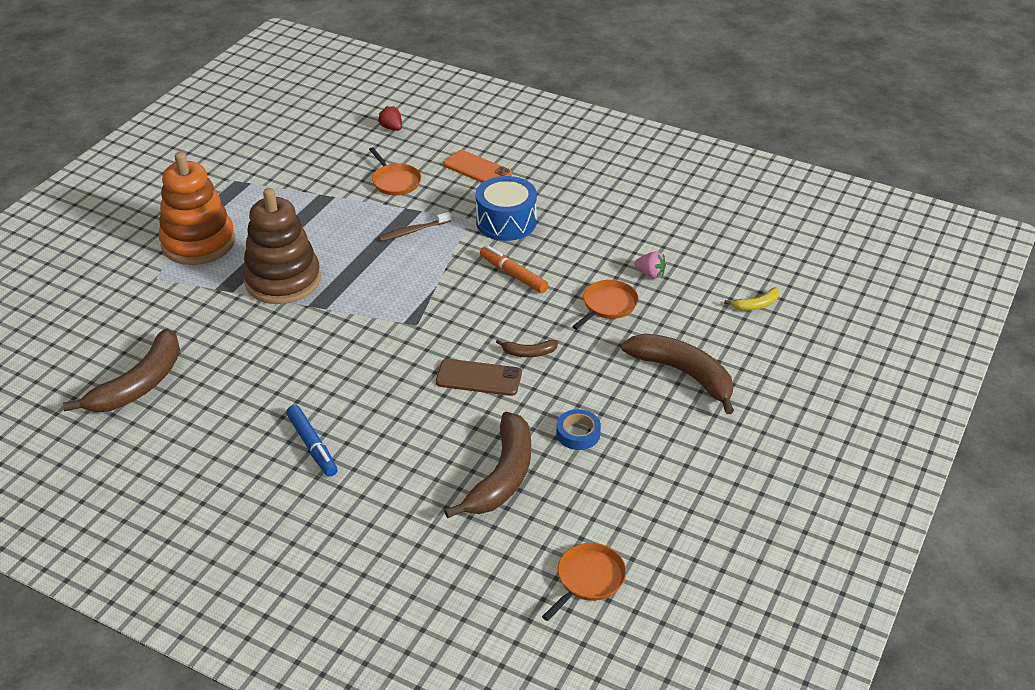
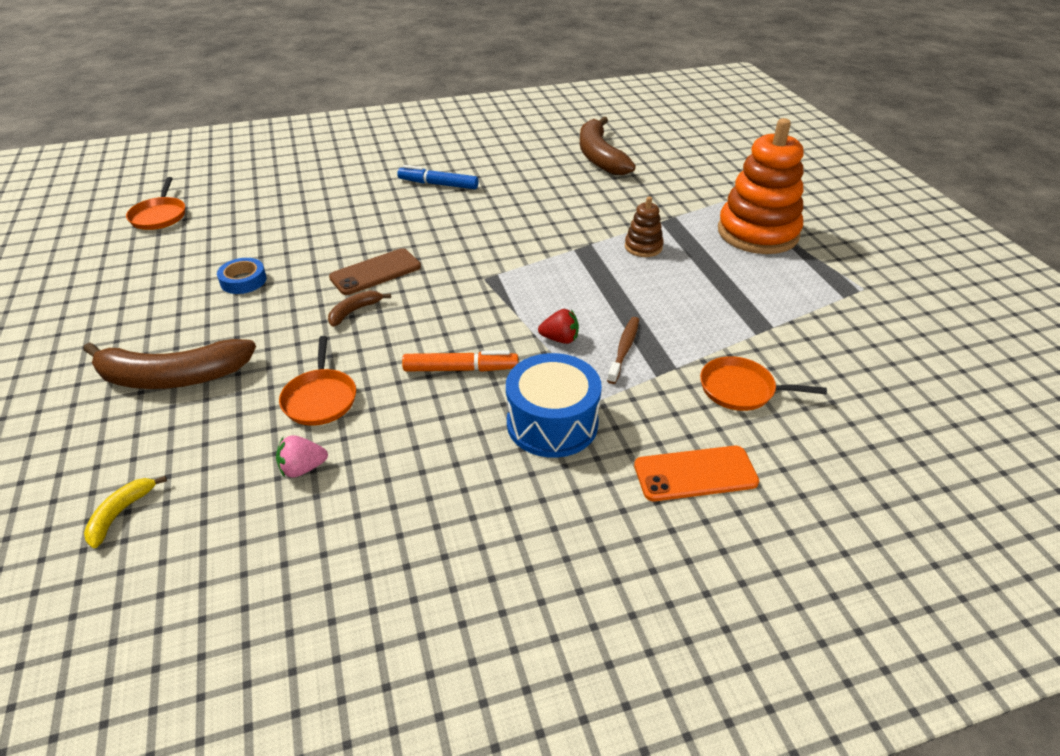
camera: 135 degrees right, 0 degrees up
(283, 280) = (643, 247): brown stacking toy -> brown stacking toy, size x0.46
(391, 128) = (889, 459): red strawberry -> red strawberry (560, 339)
(503, 476) = (280, 231): brown banana -> none

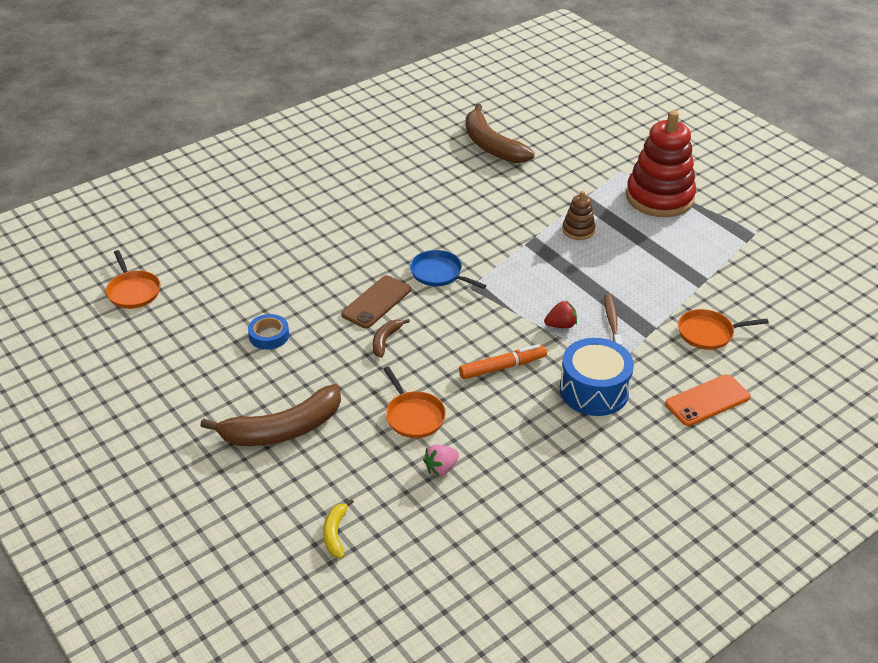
camera: 20 degrees left, 0 degrees up
(438, 184) = (368, 204): blue marker -> none
(461, 258) = (438, 273): none -> blue pan
(757, 233) = (659, 198): orange stacking toy -> red stacking toy

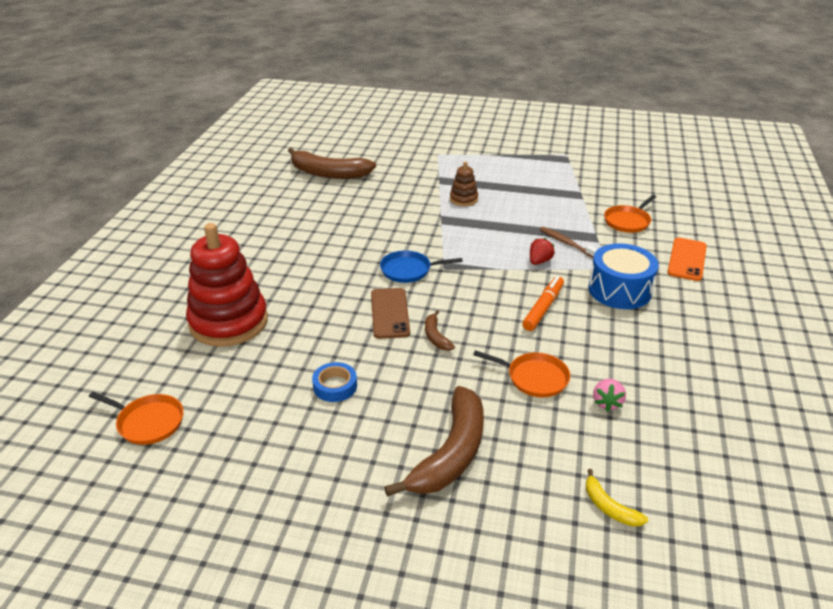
camera: 40 degrees left, 5 degrees down
(659, 198) = (485, 159): red stacking toy -> red stacking toy (229, 322)

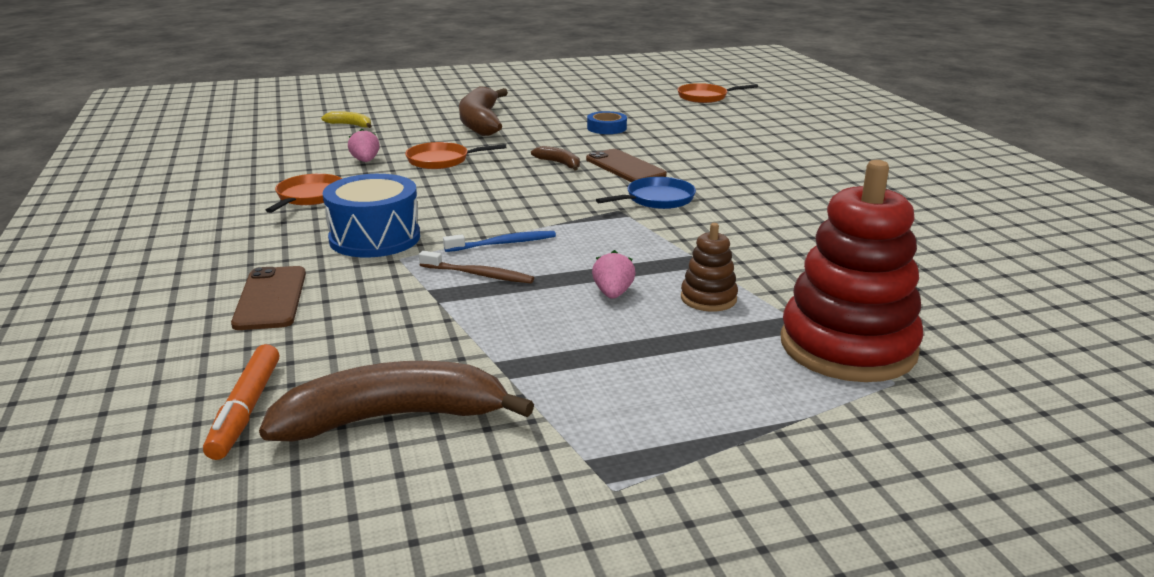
camera: 150 degrees right, 10 degrees down
(229, 322) = (756, 136): red stacking toy -> red stacking toy (847, 347)
(328, 173) = (985, 280): brown banana -> brown banana (392, 418)
(505, 213) = (613, 293): none -> pink strawberry
(539, 261) = (503, 243): red strawberry -> blue toothbrush
(543, 308) = (465, 203): orange marker -> orange marker (246, 410)
(628, 221) = (386, 337): orange pan -> orange pan (309, 196)
(687, 259) = (270, 298): orange phone -> brown phone

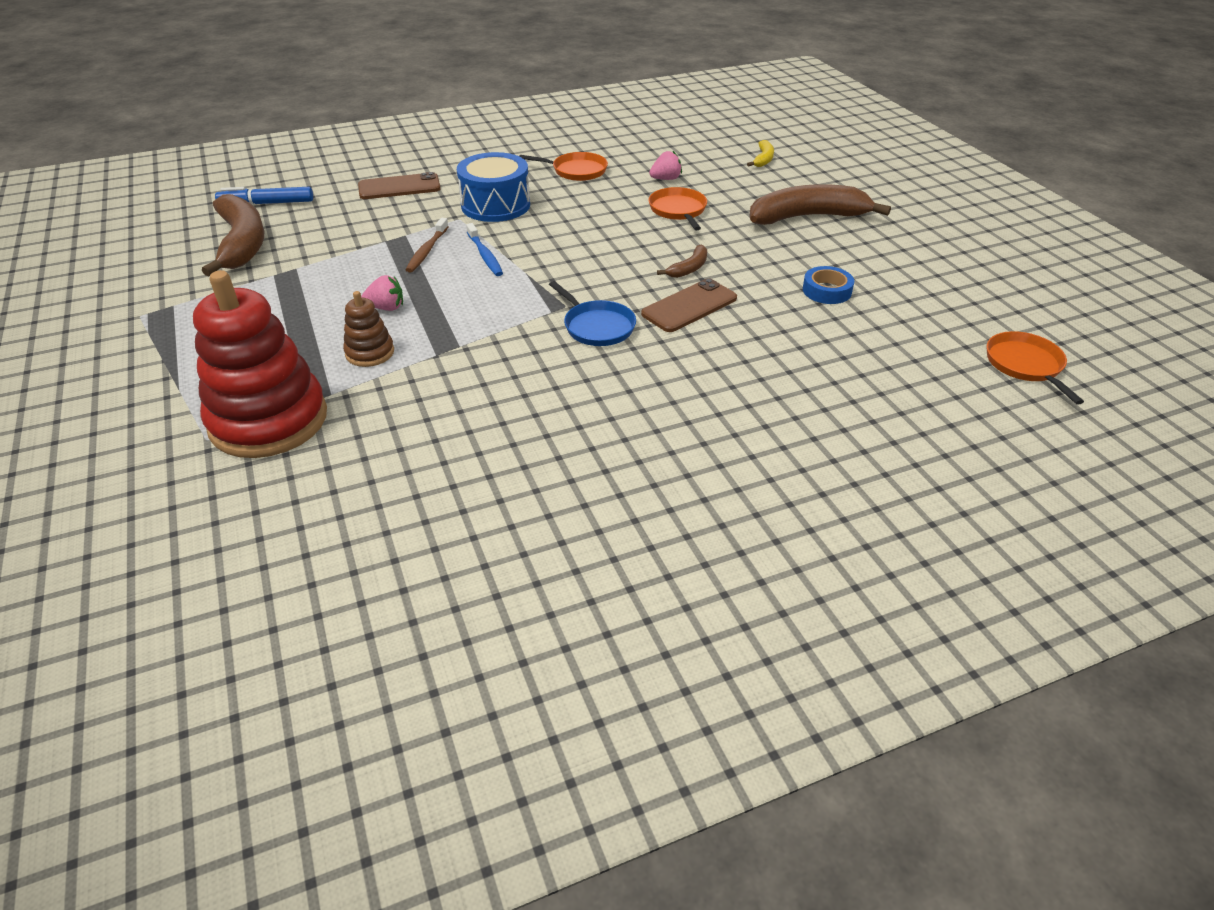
camera: 85 degrees right, 15 degrees up
(246, 410) = (267, 203): orange marker -> blue marker

